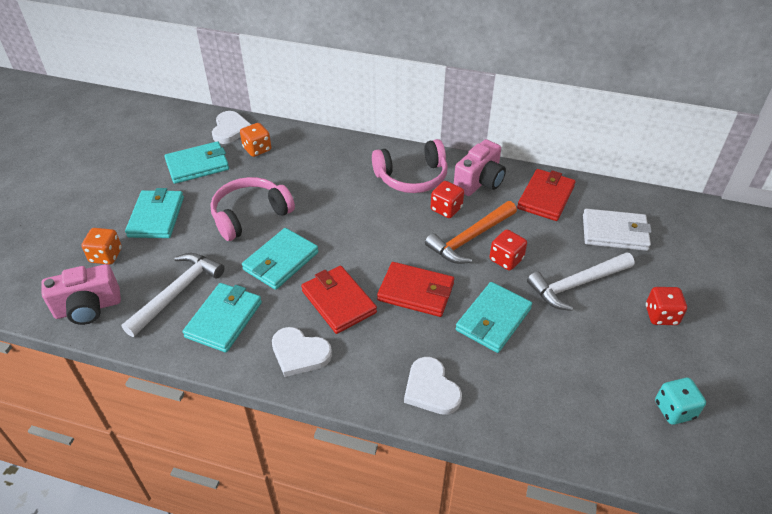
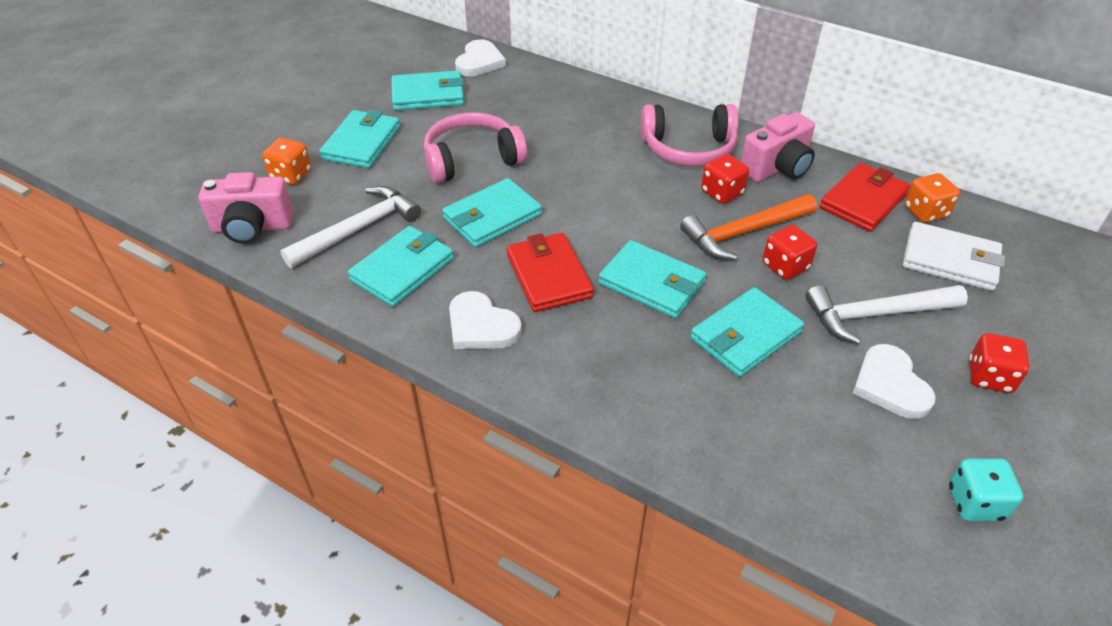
camera: 15 degrees right, 0 degrees up
(257, 149) = (504, 88): orange dice -> orange dice (925, 212)
(416, 292) = (652, 283): red wallet -> turquoise wallet
(431, 389) = (635, 402): white heart -> white heart (890, 385)

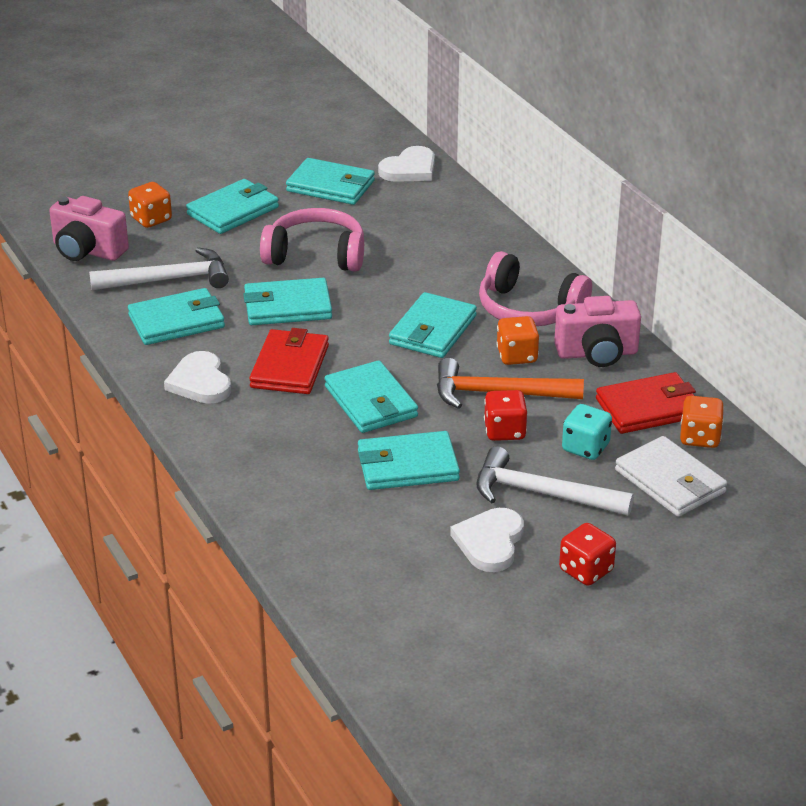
camera: 30 degrees right, 10 degrees down
(634, 194) = (433, 330): none -> turquoise wallet
(722, 193) = (517, 356): red dice -> orange dice
(975, 503) = (460, 635): turquoise dice -> turquoise dice (585, 448)

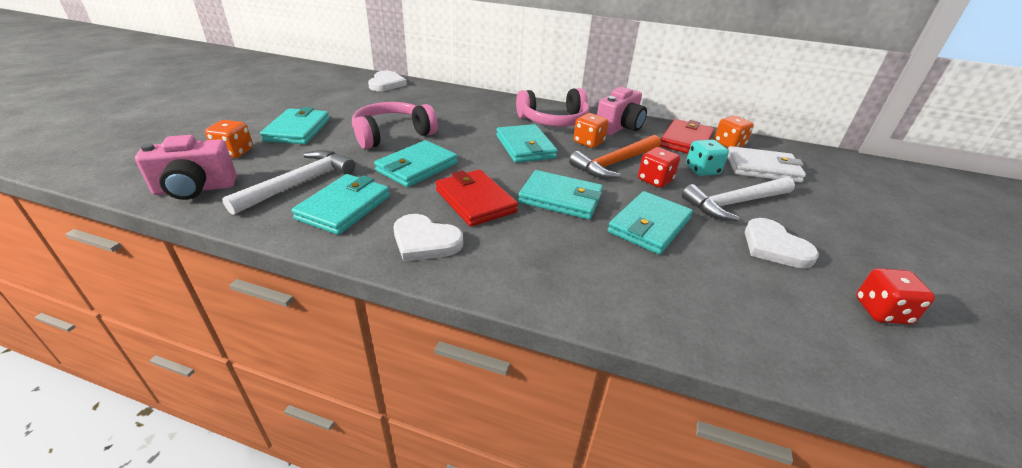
camera: 45 degrees left, 0 degrees up
(331, 186) = (349, 101): turquoise wallet -> none
(586, 570) = (838, 234): red dice -> red dice (881, 311)

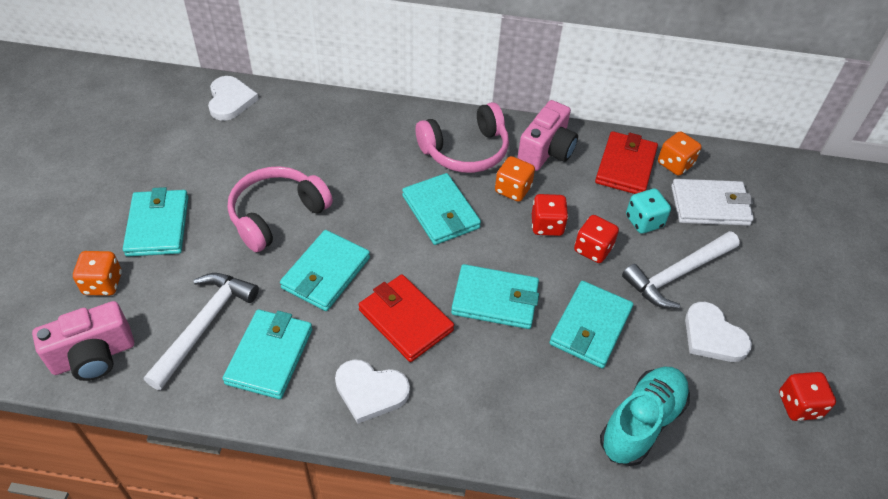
camera: 10 degrees left, 15 degrees up
(615, 163) = (547, 225): orange hammer -> red dice
(701, 301) = (641, 423): none -> turquoise shoe

